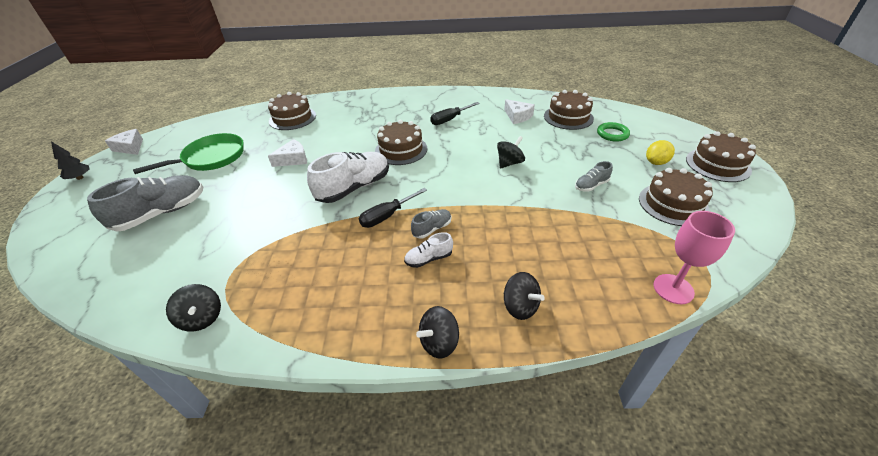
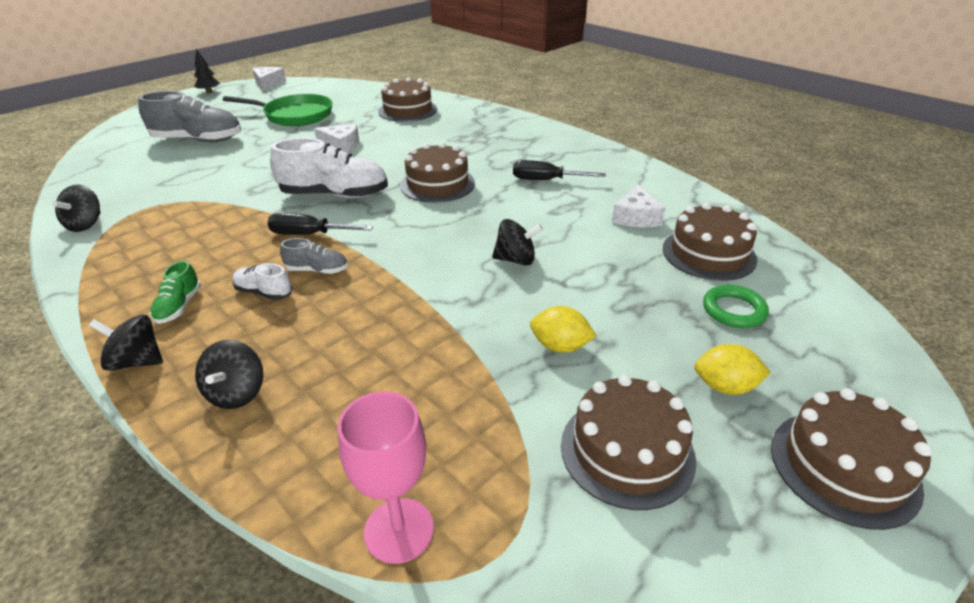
camera: 45 degrees right, 5 degrees down
(397, 302) = (179, 306): none -> green shoe
(591, 185) = (560, 346): grey shoe -> yellow lemon

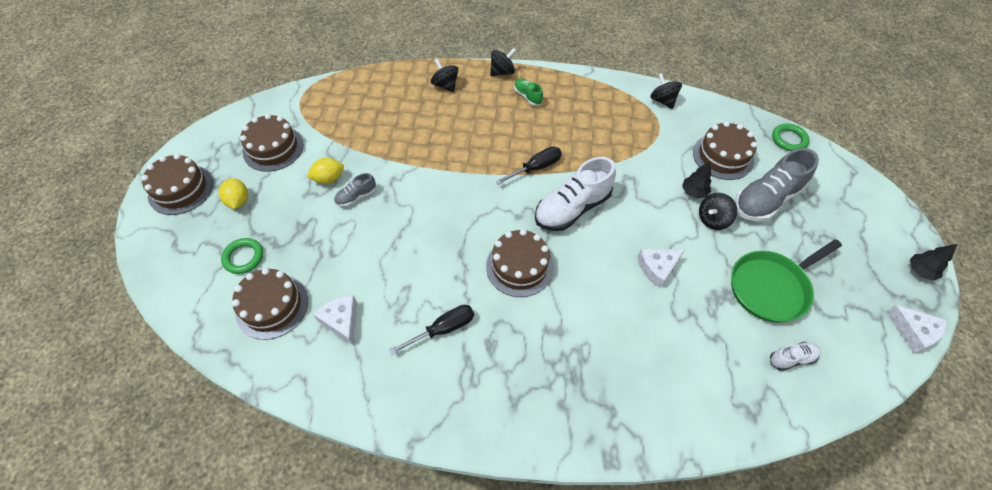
camera: 140 degrees right, 20 degrees up
(93, 155) = (789, 139): none -> green ring
(230, 163) = (694, 192): none -> black tree
(264, 292) = (502, 124): white shoe -> white shoe (791, 358)
(317, 270) = (496, 149): grey shoe -> grey shoe (356, 197)
(399, 530) = (338, 85): pink goblet -> none
(407, 110) = (695, 377): brown cake -> brown cake (723, 156)
(516, 260) = (395, 223): black spinning top -> black spinning top (712, 219)
(725, 386) = (238, 201): yellow lemon -> yellow lemon turned 75 degrees counterclockwise

